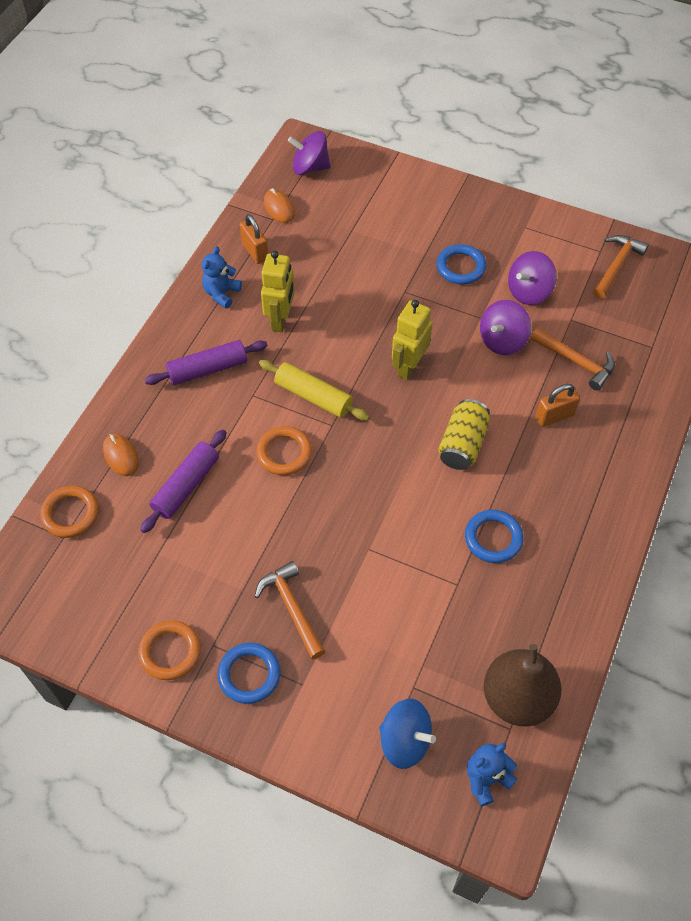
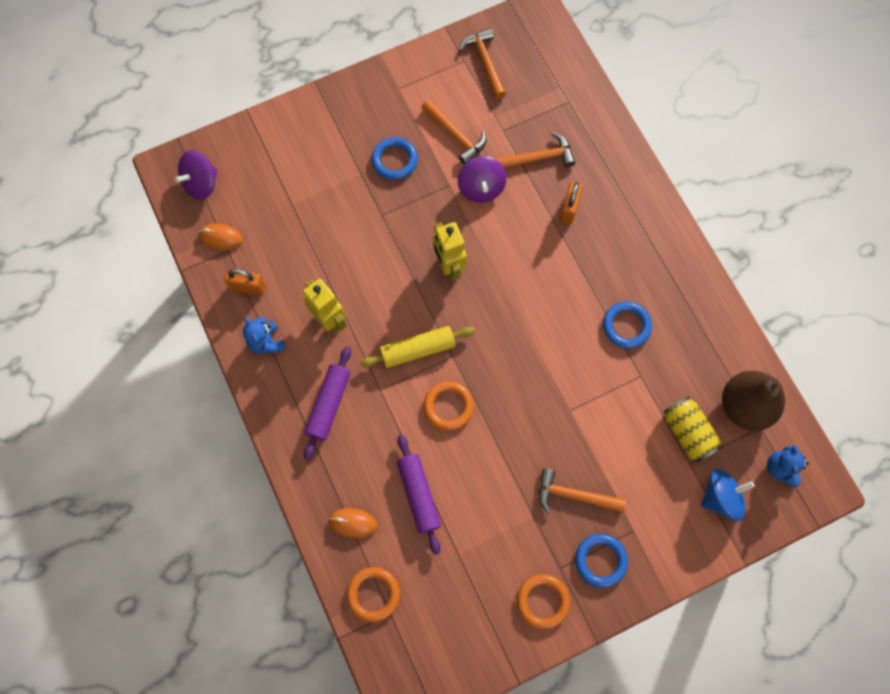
camera: 50 degrees left, 15 degrees up
(462, 444) = (541, 284): yellow can -> yellow can (687, 432)
(529, 291) = (456, 135): purple spinning top -> orange hammer

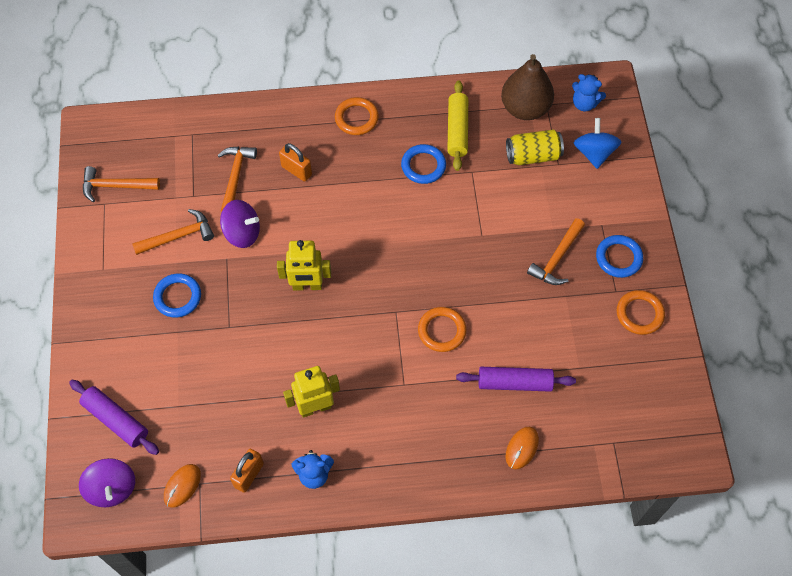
camera: 70 degrees left, 10 degrees down
(329, 404) = (400, 434): purple rolling pin -> purple rolling pin (116, 420)
(373, 594) = (593, 451): orange ring -> orange ring (356, 118)
(418, 350) = (377, 339): yellow rolling pin -> yellow rolling pin (457, 130)

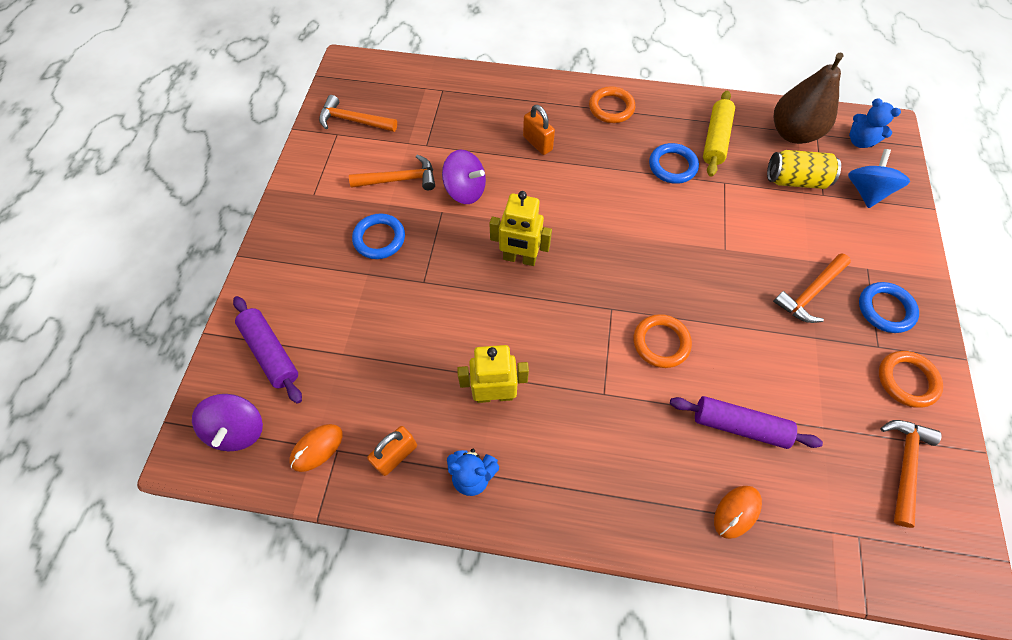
camera: 15 degrees right, 0 degrees up
(235, 176) = (474, 136): orange hammer -> orange hammer (904, 465)

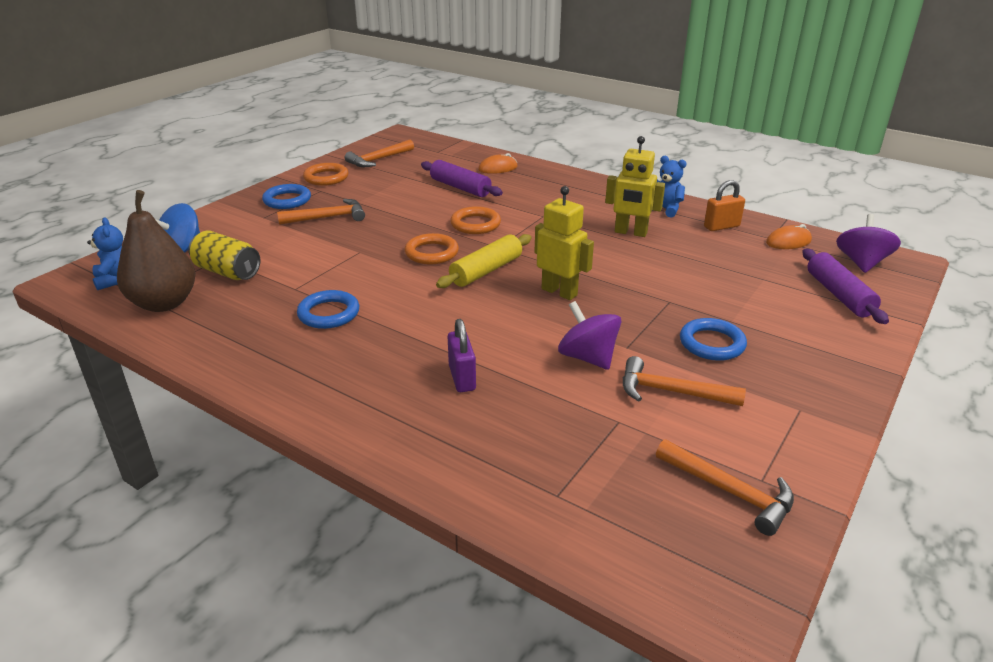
camera: 155 degrees left, 30 degrees down
(537, 143) = (462, 378): orange padlock -> purple padlock
(611, 108) = (327, 388): orange ring -> orange ring (431, 253)
(715, 139) = (251, 321): yellow rolling pin -> yellow rolling pin (486, 271)

